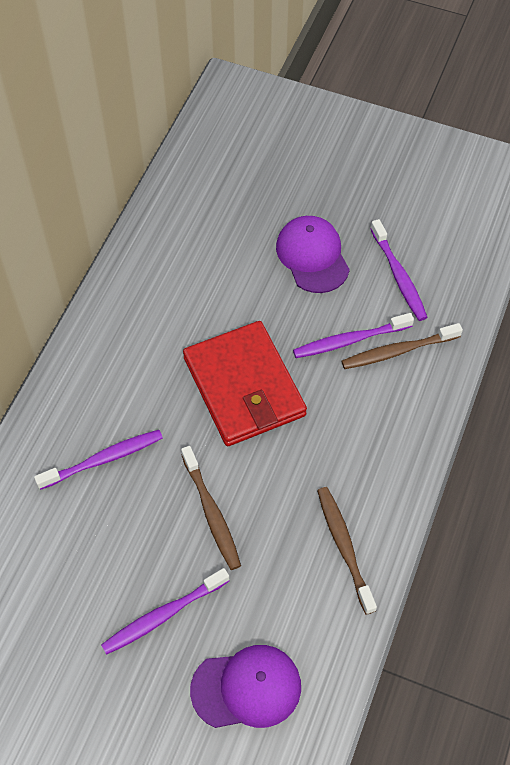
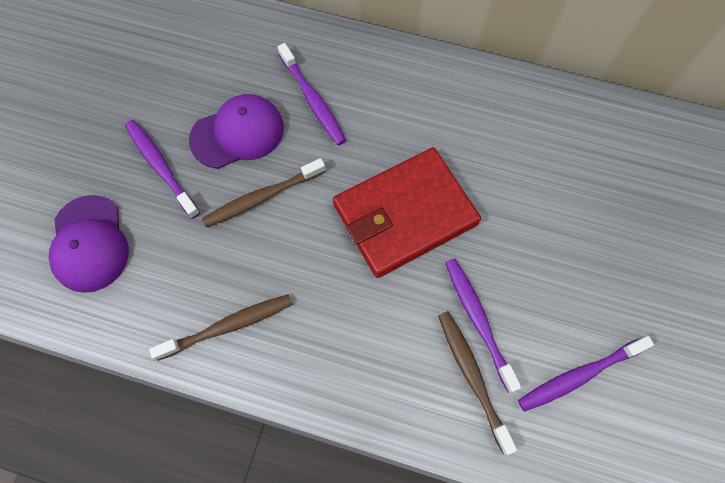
camera: 85 degrees right, 10 degrees up
(312, 256) = (586, 273): purple cap -> purple cap (237, 133)

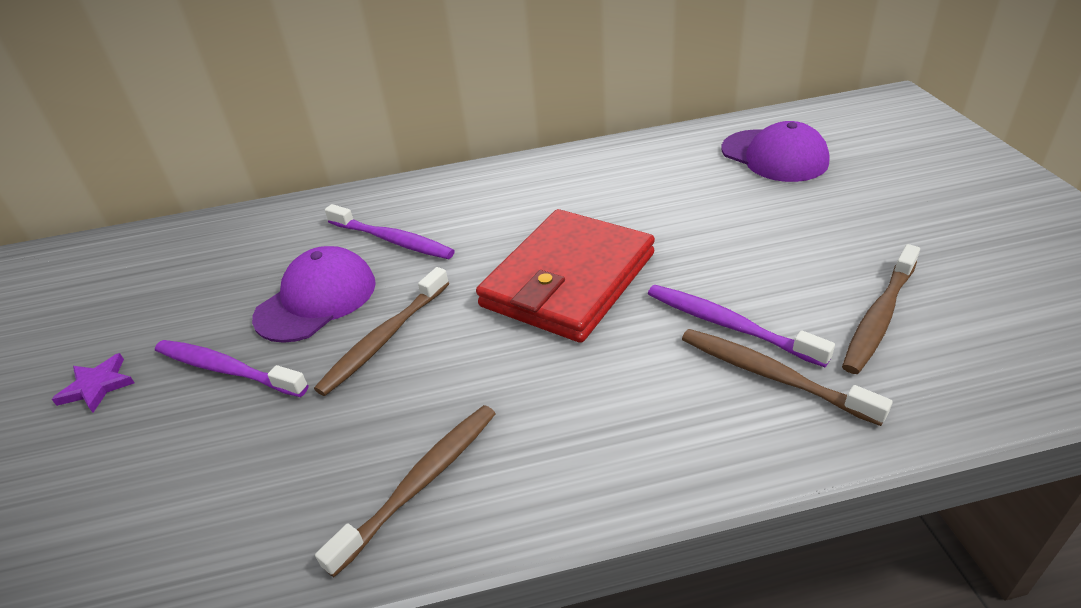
camera: 25 degrees left, 30 degrees down
(85, 135) = (97, 386): none -> purple star
(89, 244) = (151, 494): purple cap -> purple cap (774, 156)
(579, 375) = (879, 317): purple toothbrush -> brown toothbrush

